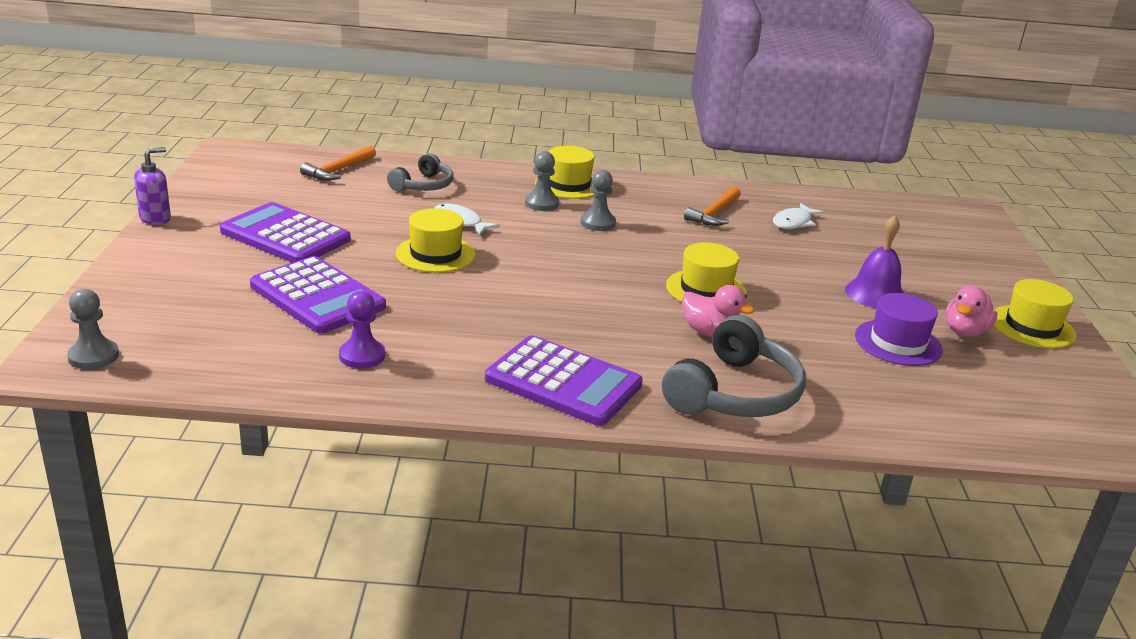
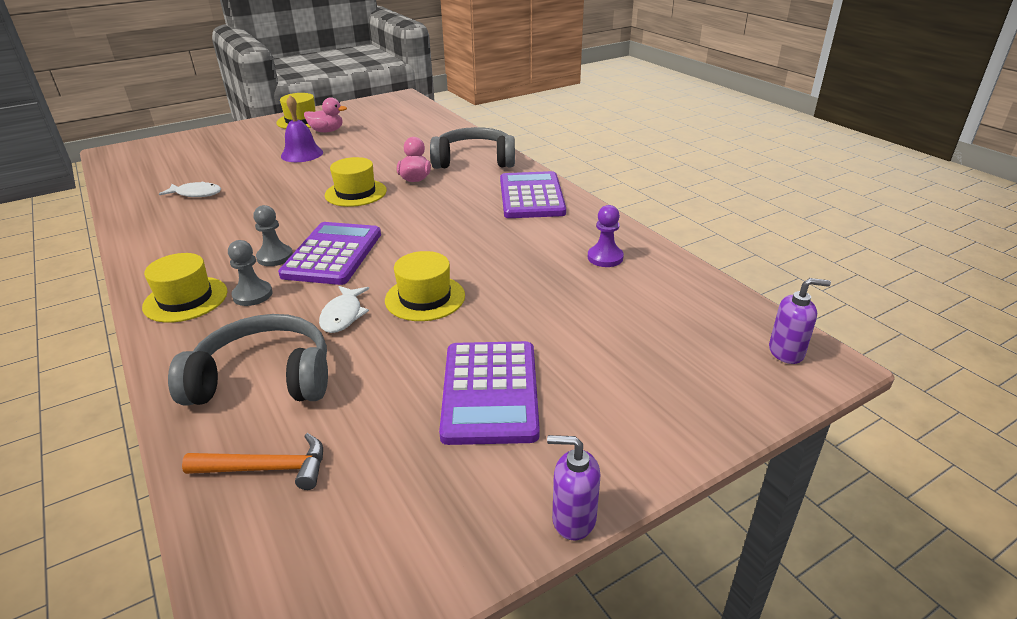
camera: 120 degrees left, 5 degrees up
(93, 356) = (786, 352): grey pawn -> purple soap dispenser
(317, 296) = (565, 311): purple calculator -> purple calculator (332, 254)
(423, 185) = (264, 378): grey headphones -> grey headphones, size x1.65
(715, 214) = (204, 221): orange hammer -> none
(898, 343) = (362, 141): purple hat -> none

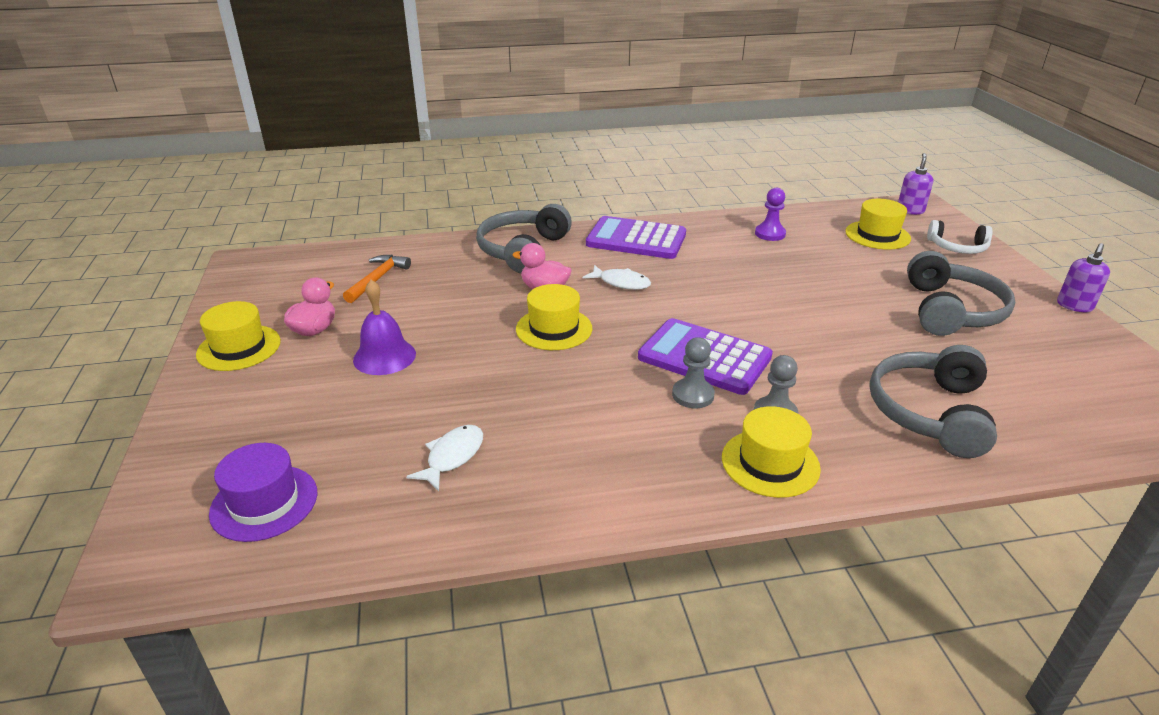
camera: 70 degrees left, 0 degrees up
(159, 162) = (264, 502): none -> purple hat
(266, 468) = (1049, 416): orange hammer -> orange hammer (377, 279)
(343, 315) = (830, 362): white fish -> white fish (621, 283)
(425, 298) = (810, 318): yellow hat -> yellow hat (877, 235)
(490, 392) = (951, 311): purple calculator -> grey headphones
(692, 398) = (957, 247): none -> white headphones

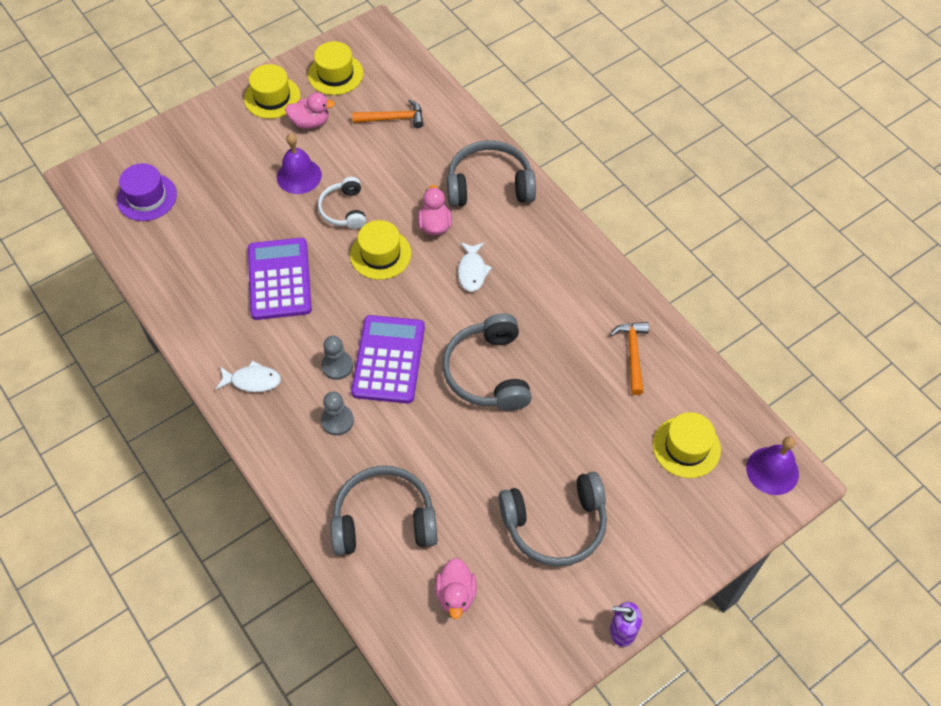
camera: 65 degrees right, 25 degrees up
(452, 457) = (217, 261): white fish -> white fish (252, 380)
(636, 239) = (557, 255): purple calculator -> purple calculator (279, 279)
(753, 303) = (488, 372): none -> grey headphones
(770, 234) = (632, 355): purple pawn -> orange hammer
(770, 463) = (282, 429): yellow hat -> yellow hat (335, 74)
(910, 210) = (772, 470): purple soap dispenser -> purple bell
(957, 247) = (700, 522): white headphones -> white headphones (344, 210)
(1036, 387) = (456, 594): none -> pink duck

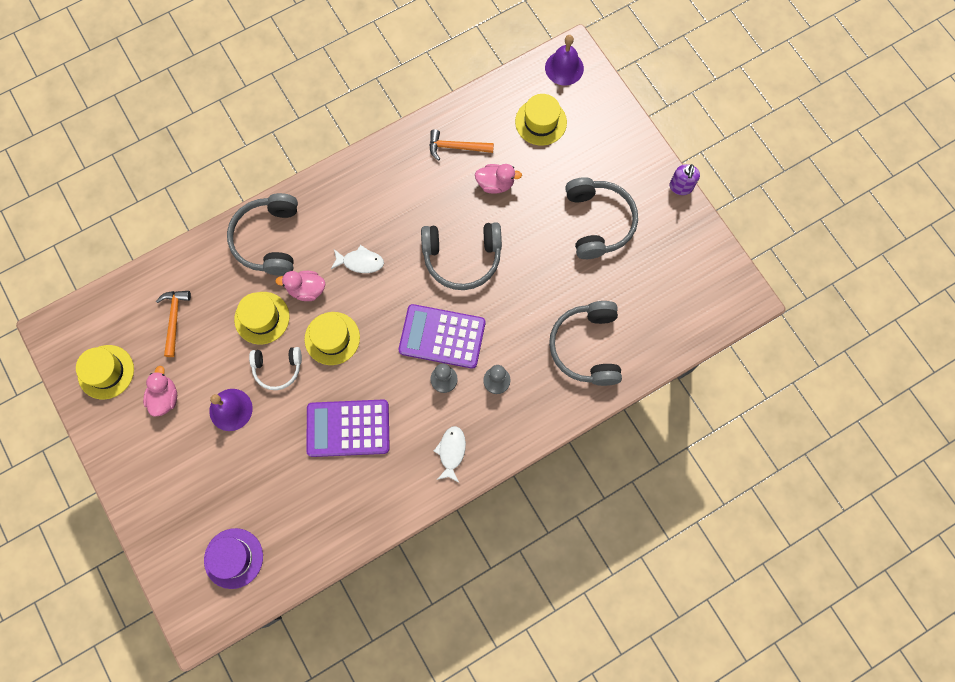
camera: 85 degrees left, 15 degrees up
(272, 97) = (125, 435): yellow hat -> yellow hat (262, 318)
(456, 594) = (649, 298): pink duck -> pink duck (495, 184)

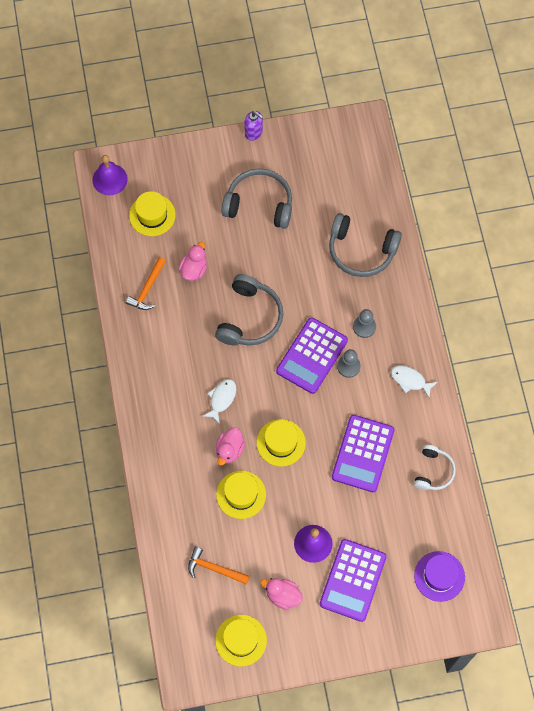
camera: 70 degrees left, 5 degrees down
(202, 465) = (353, 580): none -> purple calculator
(268, 239) = (171, 468): grey headphones -> none
(277, 369) = (291, 495): white headphones -> white headphones (433, 471)

